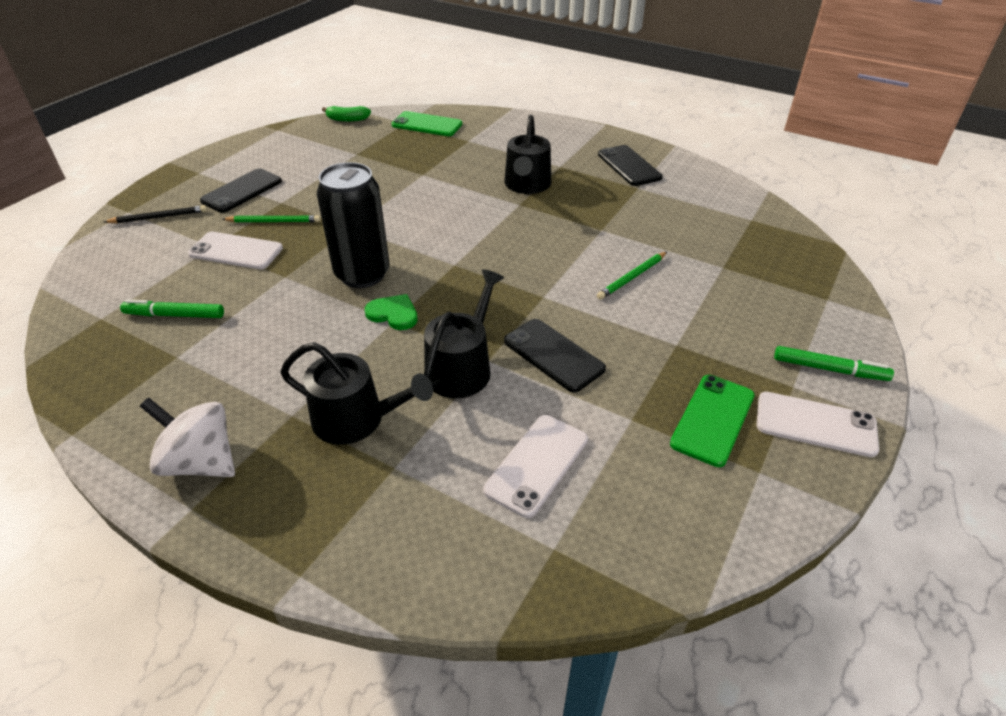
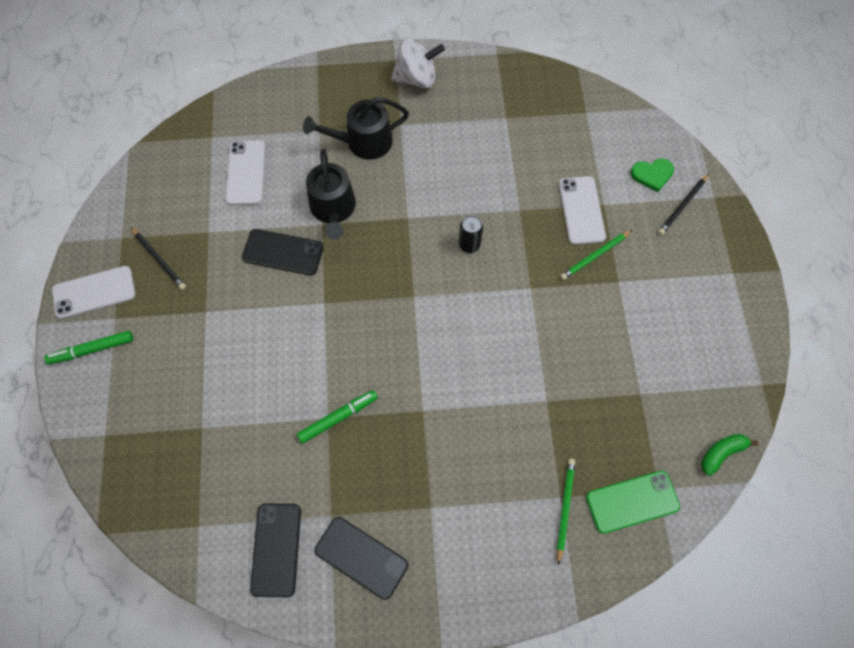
camera: 145 degrees right, 25 degrees up
(174, 315) = (546, 140): green marker -> green marker (338, 417)
(236, 251) = (581, 210): white phone -> white phone turned 75 degrees counterclockwise
(242, 191) = (666, 274): black phone -> black phone (276, 549)
(362, 274) = (469, 245): black can -> black can, size x0.46
(393, 314) = (413, 223): green heart -> green heart (652, 174)
(527, 185) = (438, 447): black watering can -> none
(632, 277) = (269, 366): green pencil -> green pencil (564, 508)
(712, 419) = (159, 259): green phone -> black pencil

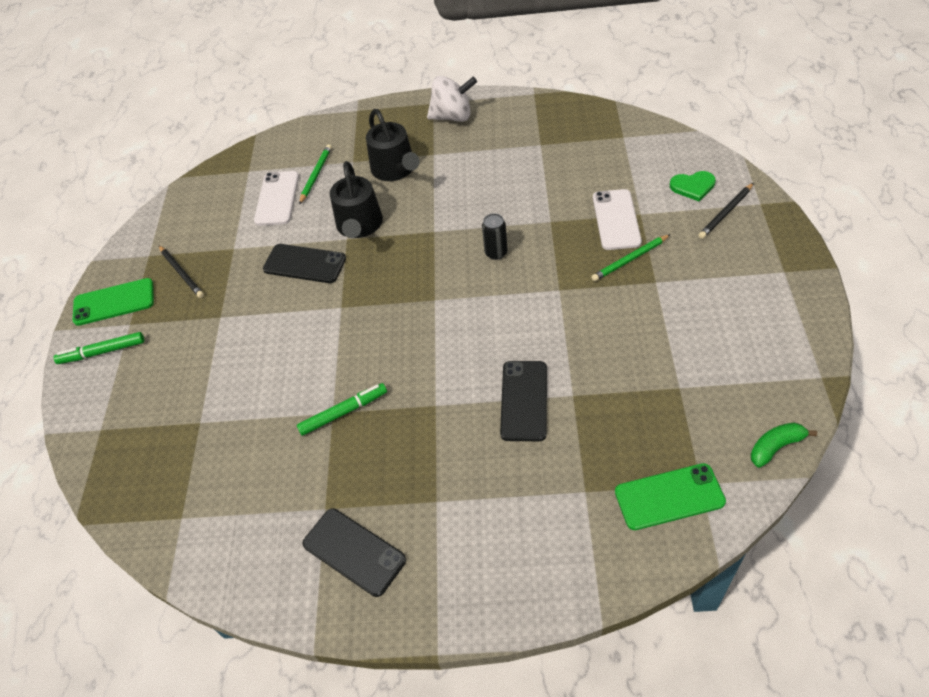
camera: 10 degrees right, 15 degrees down
(94, 292) = (114, 302): white phone -> green phone
(276, 549) = (261, 542): black phone -> black phone (524, 400)
(363, 142) = (395, 169): black watering can -> black watering can turned 105 degrees counterclockwise
(564, 508) = (589, 503): green pencil -> green pencil (315, 175)

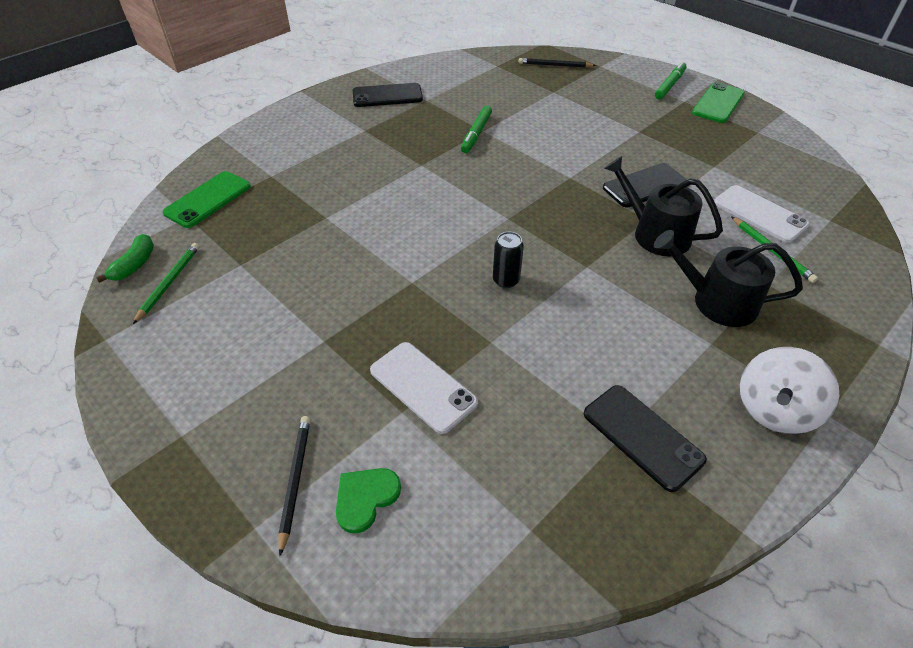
camera: 130 degrees right, 5 degrees down
(182, 273) = (714, 136): black pencil -> black pencil (555, 65)
(524, 400) = (360, 196): black phone -> black phone (642, 436)
(630, 259) = (368, 348): green pencil -> green pencil (169, 283)

